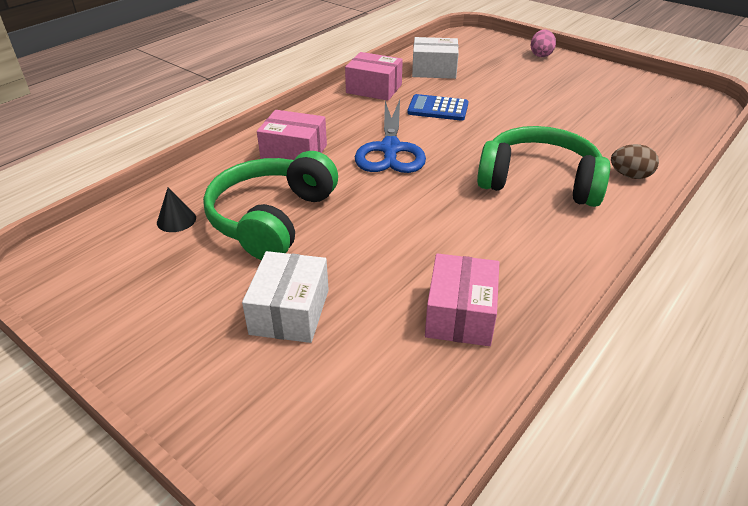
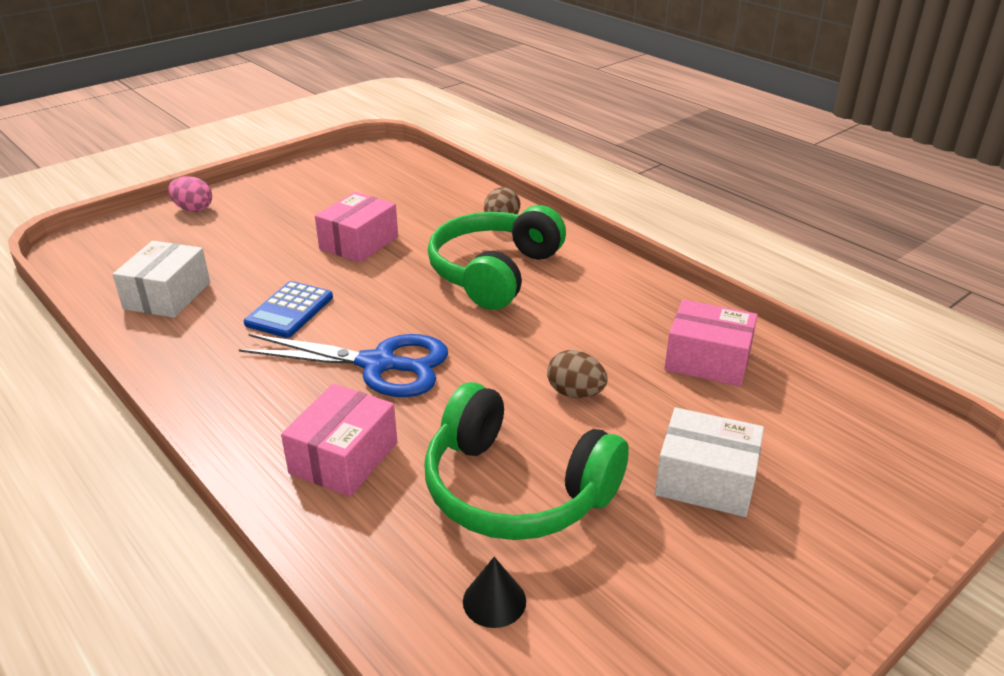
camera: 80 degrees left, 5 degrees down
(374, 89) = (186, 358): pink box -> pink box (359, 243)
(384, 237) = (575, 393): none -> brown egg

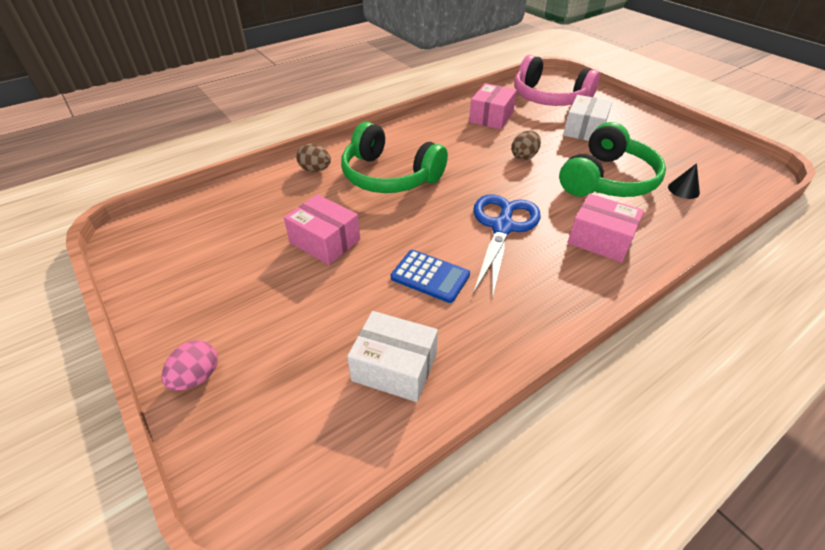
camera: 85 degrees left, 10 degrees up
(835, 440) = (549, 98): none -> pink headphones

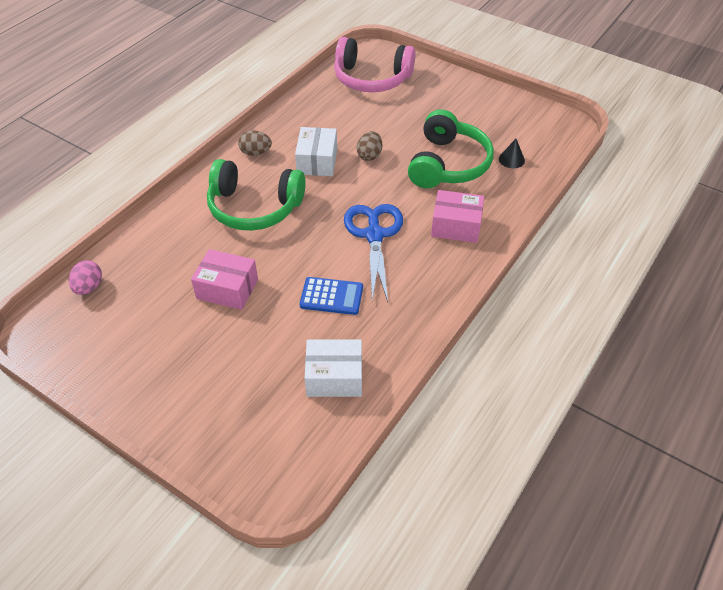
camera: 20 degrees left, 5 degrees up
(197, 377) = (185, 431): pink egg -> pink egg (89, 287)
(315, 170) = (179, 217): brown egg -> brown egg (256, 153)
(491, 117) = (324, 115): pink box -> none
(584, 130) = (415, 111): white box -> white box (317, 161)

